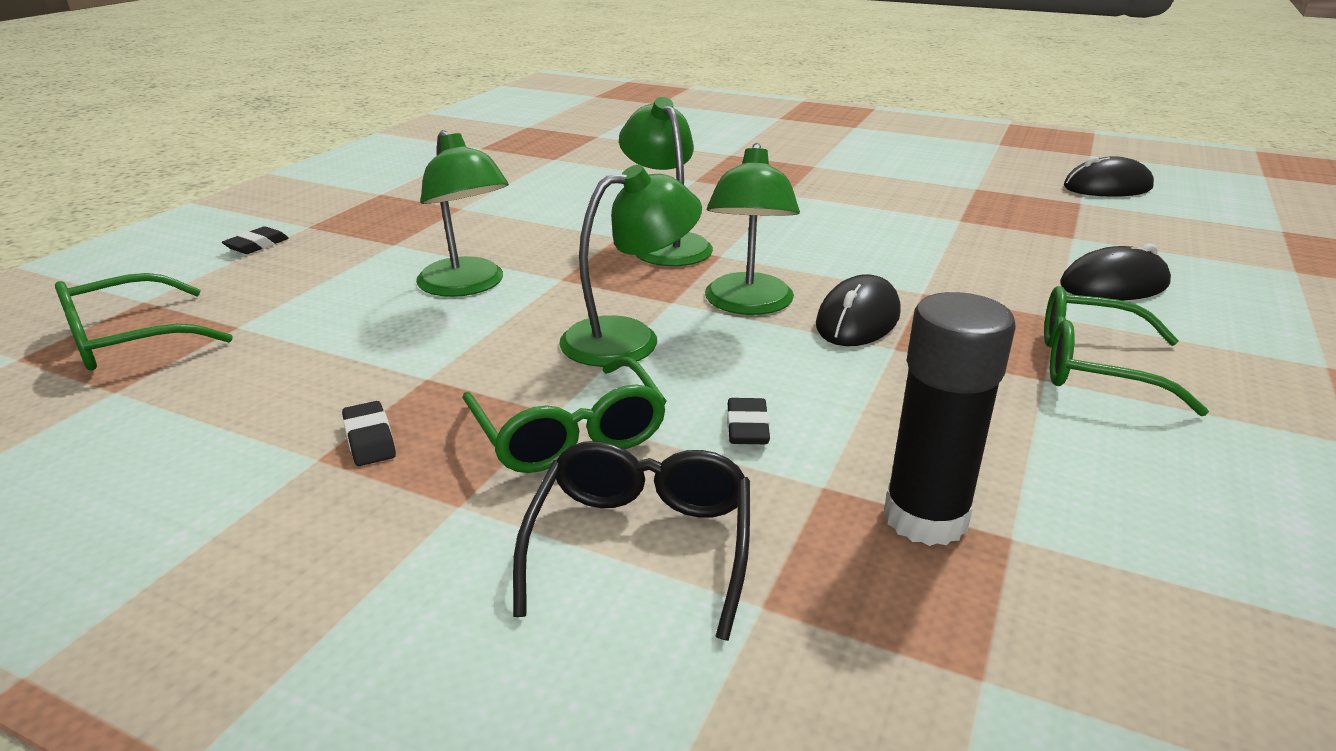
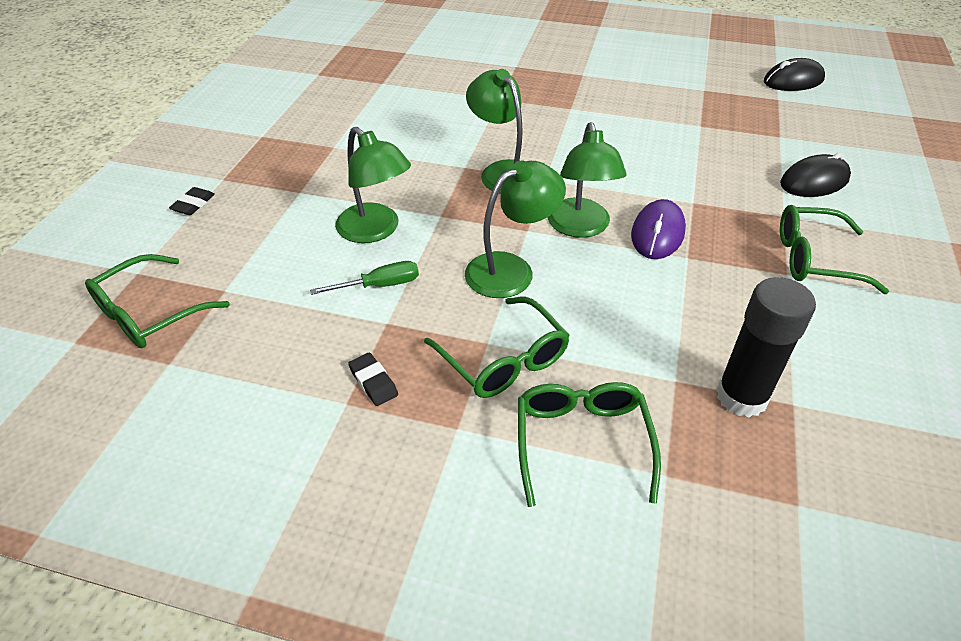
camera: 10 degrees left, 15 degrees up
(440, 339) = (379, 285): none -> green screwdriver
(641, 545) = (582, 442): black glasses -> green glasses
(747, 427) = (615, 339): black eraser -> none
(858, 320) = (657, 233): black mouse -> purple mouse

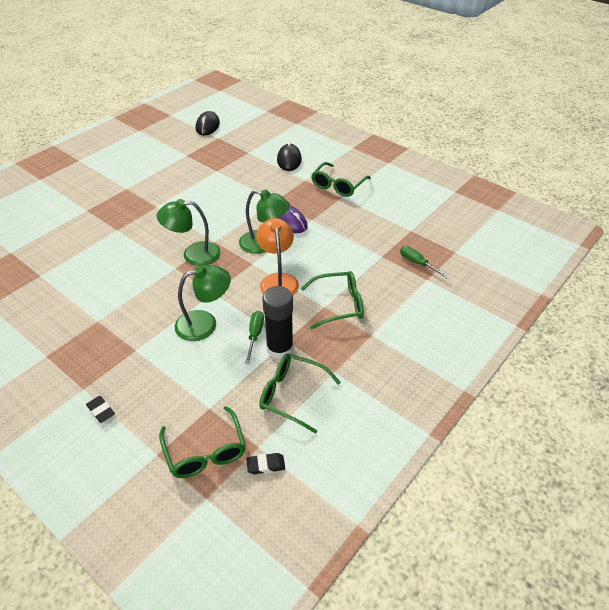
camera: 65 degrees left, 0 degrees up
(373, 382) = (326, 357): black eraser -> black eraser (266, 465)
(511, 269) = (278, 280): green lamp -> orange lamp
(582, 442) = (399, 297): green glasses -> green glasses (292, 395)
(701, 444) = (417, 263): none -> green screwdriver
(741, 397) = (400, 242): black glue stick -> black glue stick (280, 349)

